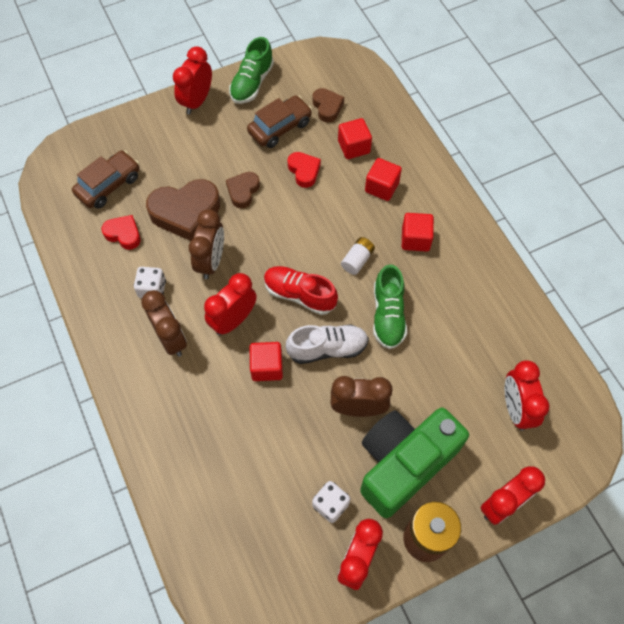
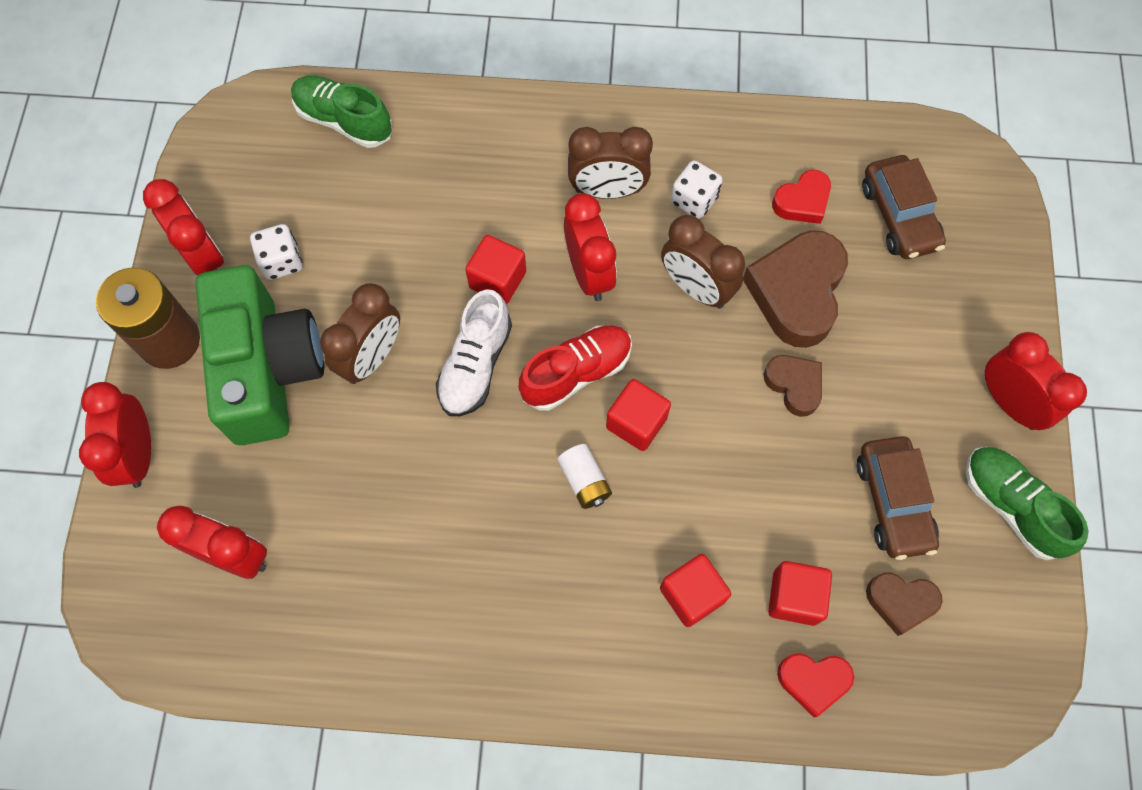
camera: 120 degrees right, 5 degrees up
(304, 171) = (786, 492): red heart -> red heart (813, 681)
(388, 315) = (473, 471): green shoe -> green shoe (344, 121)
(415, 239) = (569, 588): red cube -> red cube (636, 423)

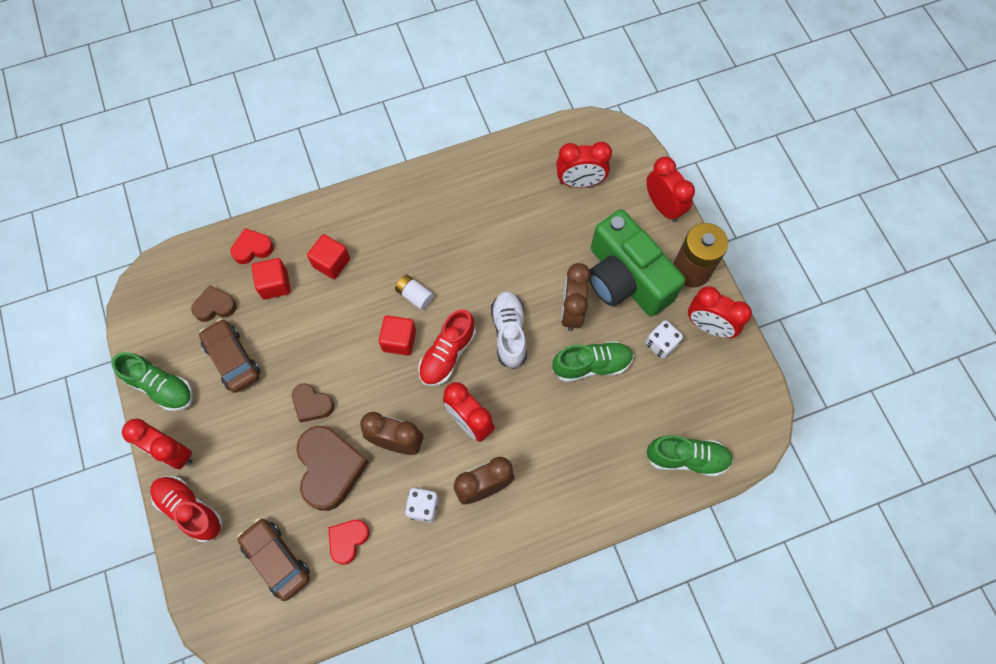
camera: 155 degrees right, 0 degrees up
(389, 274) = (591, 365): none -> green shoe
(497, 280) = (524, 391): red cube -> none
(999, 319) = (190, 509): none -> red shoe

